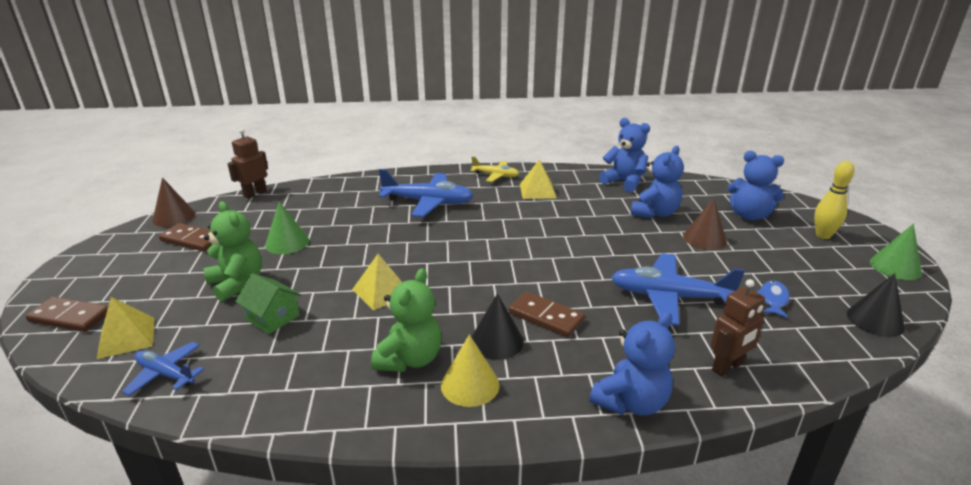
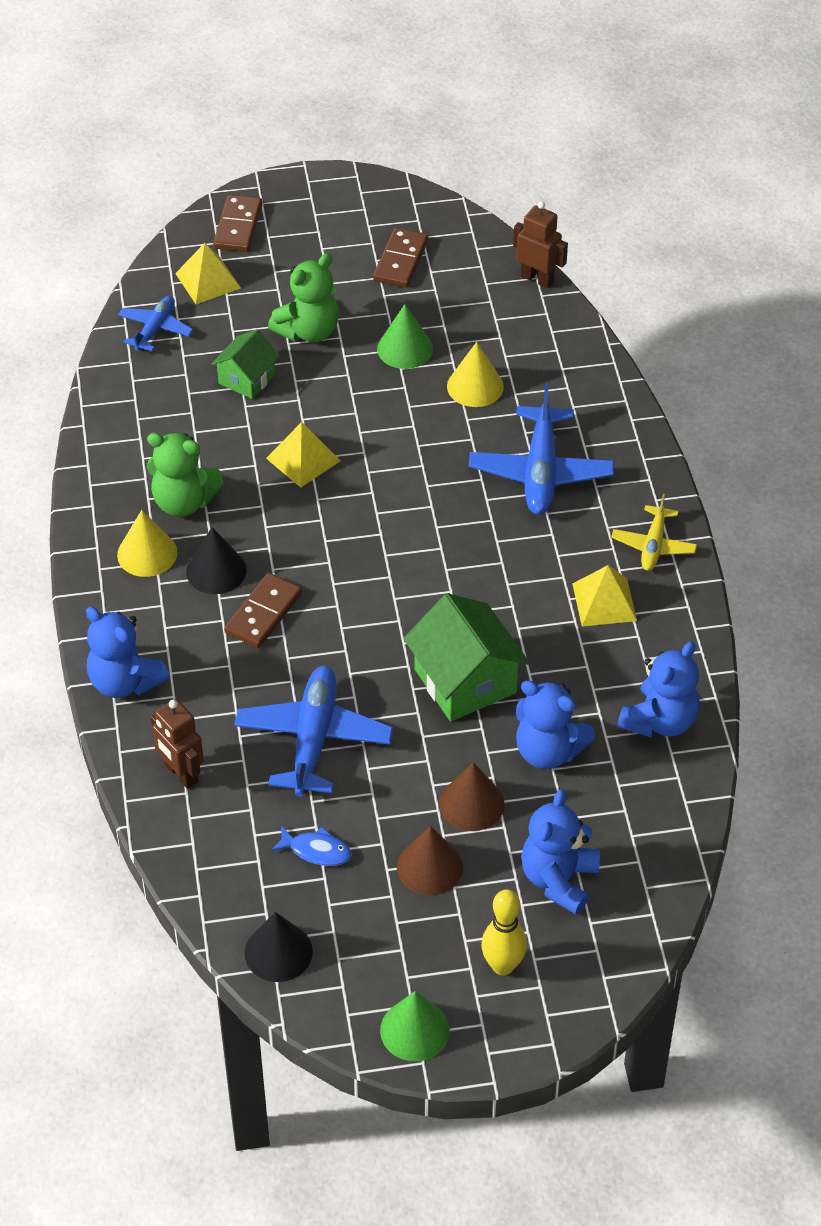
camera: 85 degrees right, 20 degrees up
(174, 217) = (457, 223): brown cone -> brown cone (430, 867)
(341, 219) = (475, 386): none -> yellow cone
(604, 236) = (465, 681): none -> green house

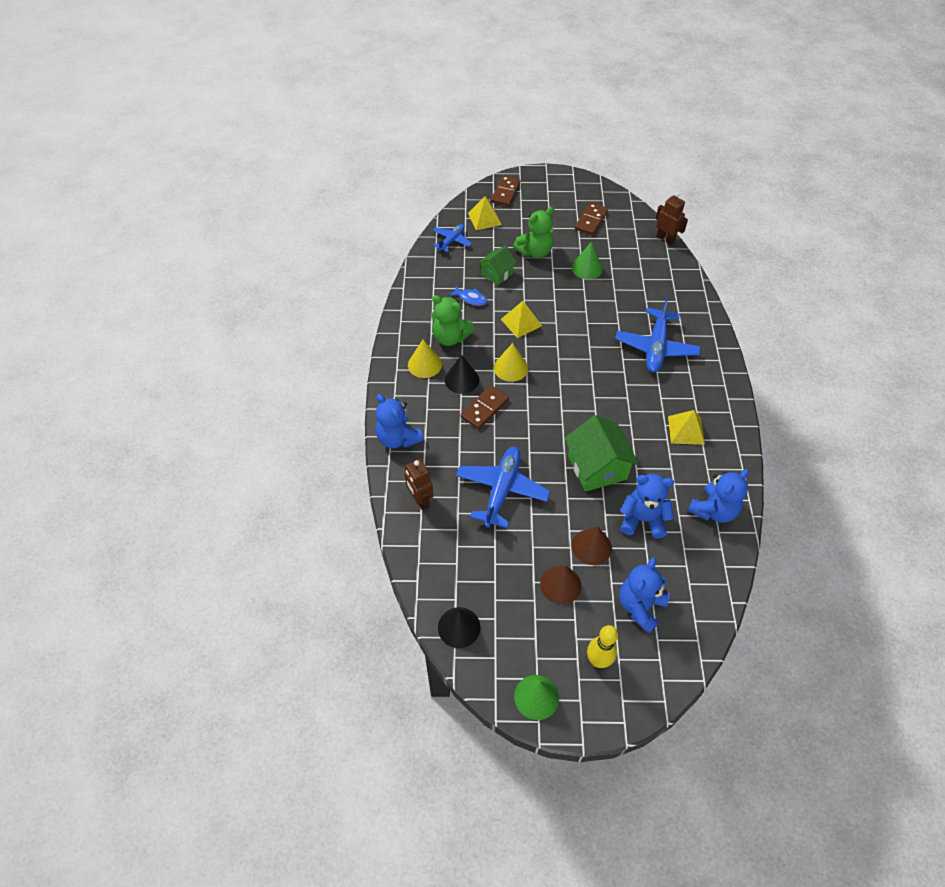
camera: 10 degrees right, 5 degrees up
(316, 850) = (492, 562): blue fish -> blue fish (471, 298)
(475, 386) = (624, 293): yellow cone -> yellow cone (511, 368)
(548, 751) = (642, 519): blue teddy bear -> blue teddy bear turned 150 degrees clockwise
(653, 545) = (718, 400): yellow plane -> none

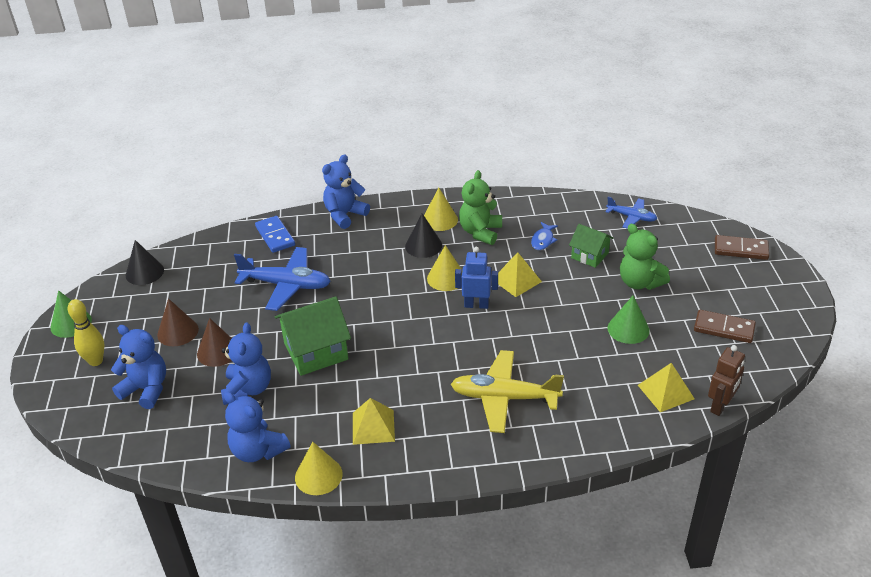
camera: 85 degrees right, 15 degrees down
(420, 500) = (275, 236): brown robot -> blue domino
(484, 218) = (682, 237): yellow pyramid -> yellow pyramid (666, 392)
(484, 409) = (387, 265): brown domino -> none
(549, 351) = (476, 305): none -> blue robot
(656, 347) = (504, 398): blue plane -> yellow plane
(737, 468) = (318, 475): none -> yellow cone

